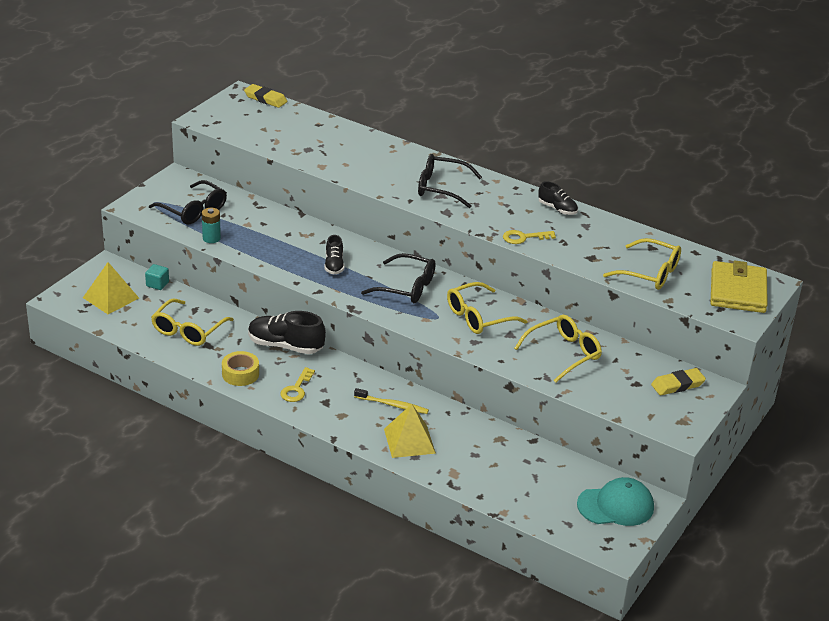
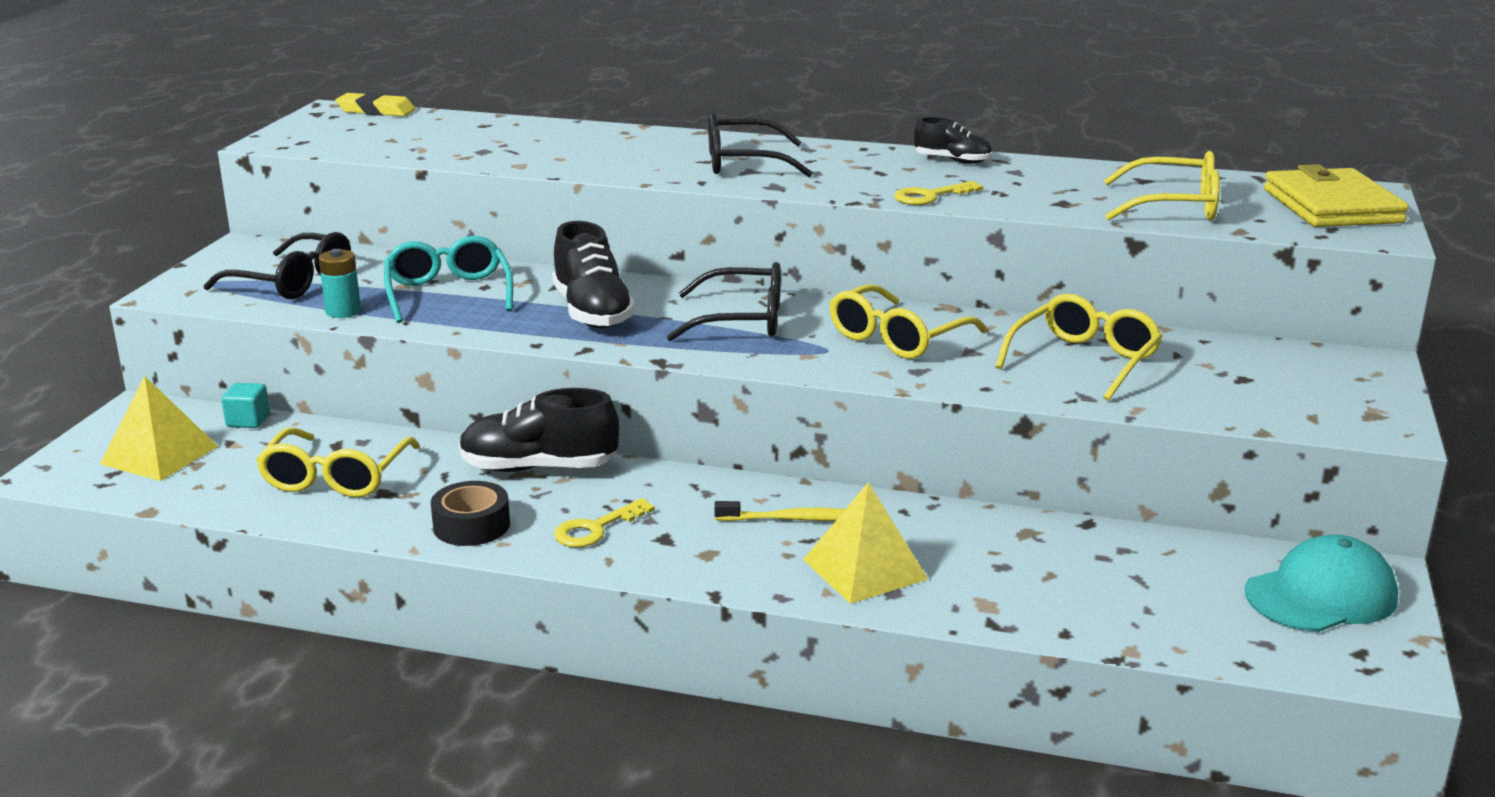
camera: 15 degrees left, 10 degrees down
(240, 374) = (471, 525): yellow tape -> black tape
(268, 235) = (448, 293): none -> turquoise glasses
(296, 389) = (596, 529): yellow key -> yellow key turned 45 degrees clockwise
(334, 265) = (592, 312): black shoe -> black shoe, size x1.72
(677, 385) = (1310, 369): yellow eraser -> none

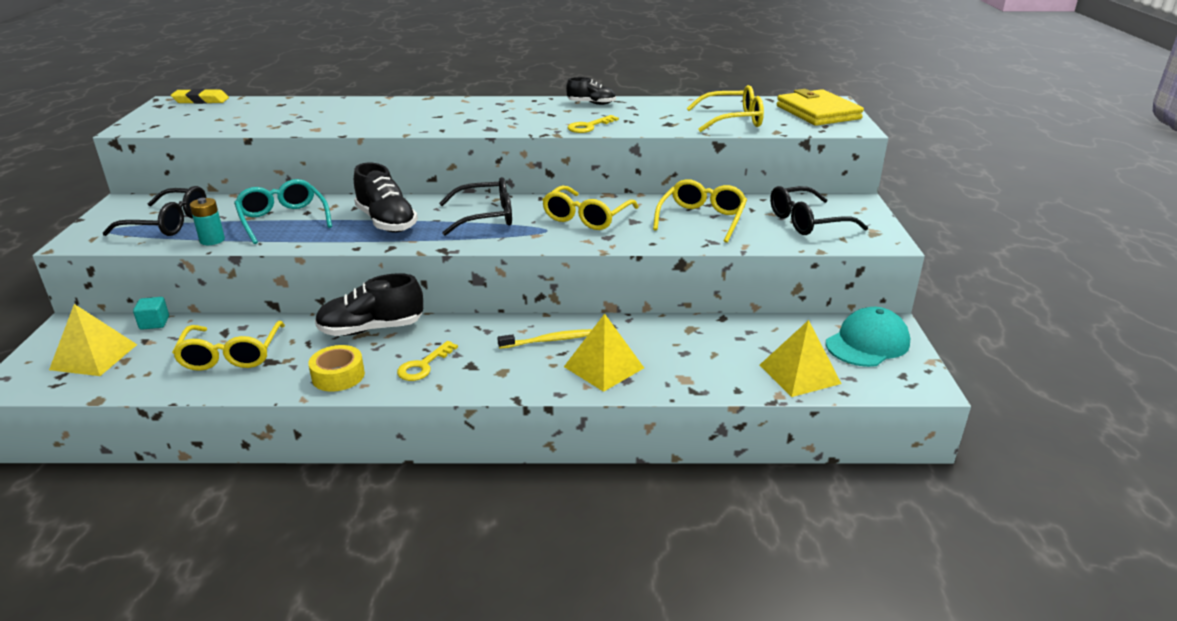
camera: 15 degrees left, 5 degrees up
(471, 525) = (338, 376): black tape -> yellow tape
(743, 163) = (463, 115): black glasses -> black glasses (807, 222)
(1180, 624) = (799, 374): none -> yellow pyramid

